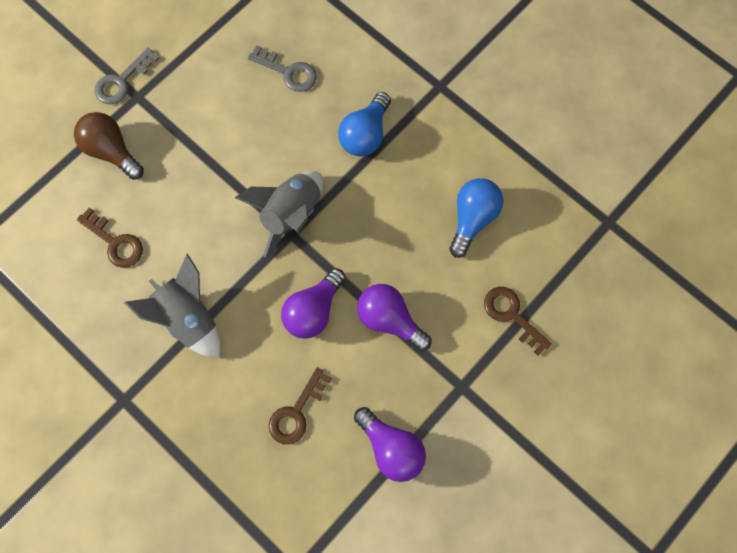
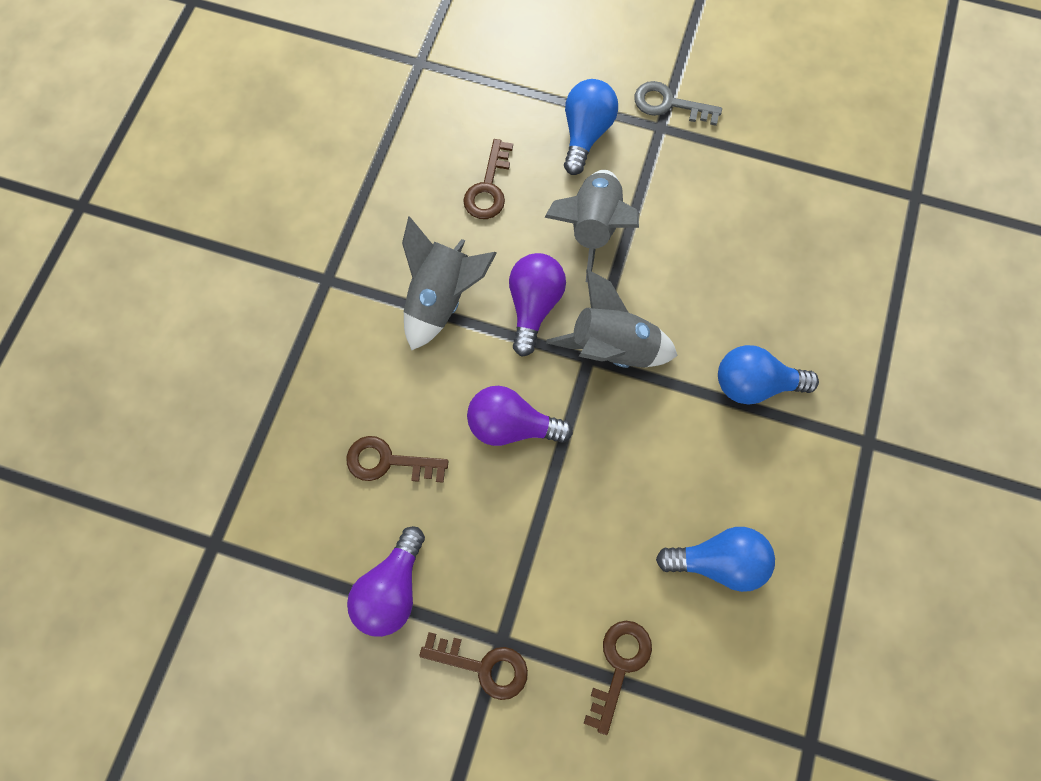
camera: 65 degrees right, 0 degrees up
(111, 151) = (585, 134): brown light bulb -> blue light bulb
(192, 183) = (593, 228): none -> grey rocket
(288, 72) = (780, 262): grey key -> none
(389, 320) = (542, 517): purple light bulb -> purple light bulb (534, 306)
(473, 406) = (483, 666): none -> brown key

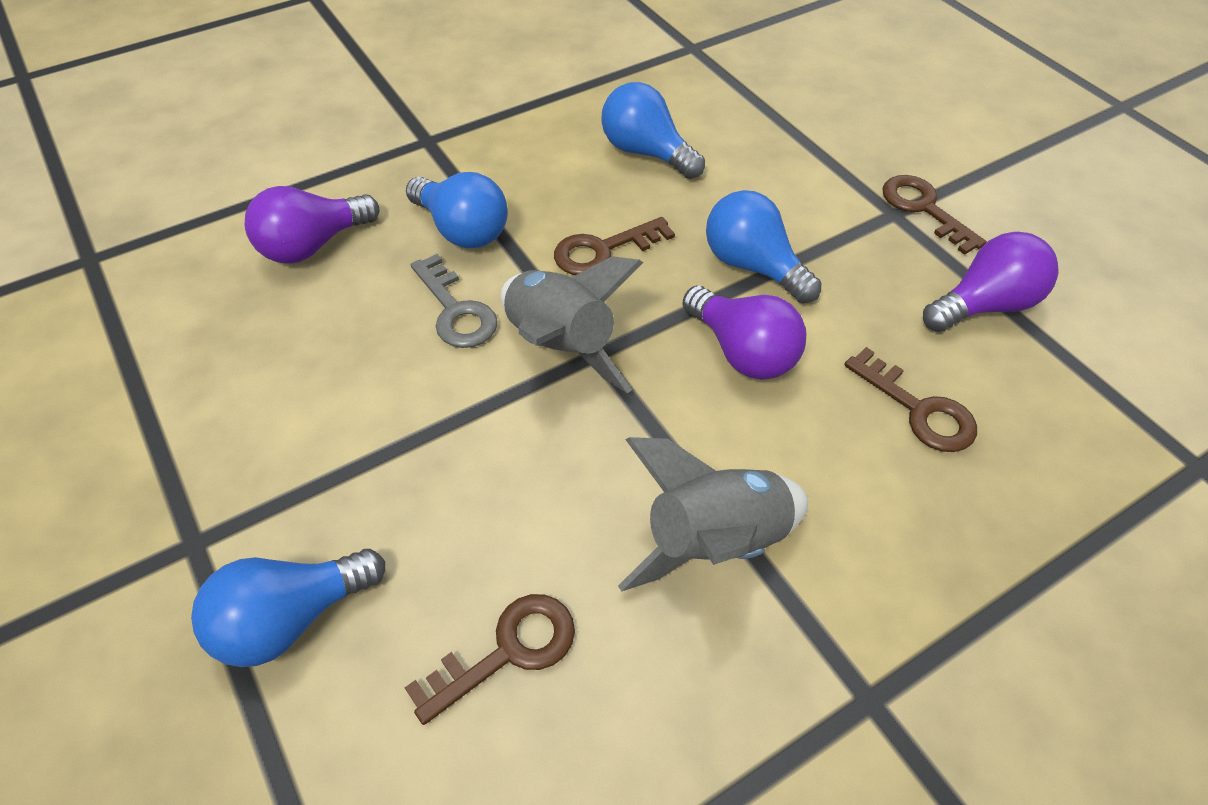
camera: 140 degrees left, 20 degrees down
(534, 306) = (603, 447): purple light bulb -> purple light bulb (313, 245)
(557, 502) = (752, 266): none -> blue light bulb
(593, 228) = (435, 482): grey rocket -> none
(619, 666) = (797, 147): brown key -> brown key (604, 250)
(669, 104) = (137, 566): grey key -> grey key (455, 310)

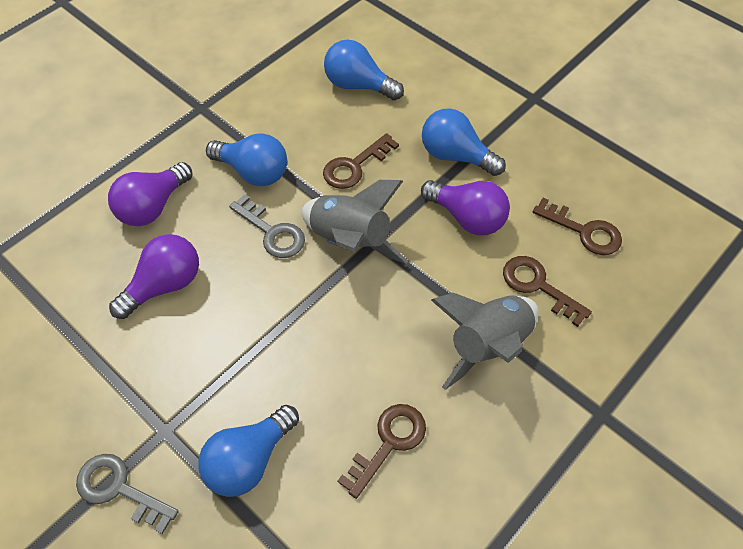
camera: 15 degrees left, 5 degrees up
(93, 610) = (120, 489): none -> grey key
(924, 209) = (552, 90): brown key -> brown key (538, 286)
(984, 305) = (605, 151): purple light bulb -> purple light bulb (164, 285)

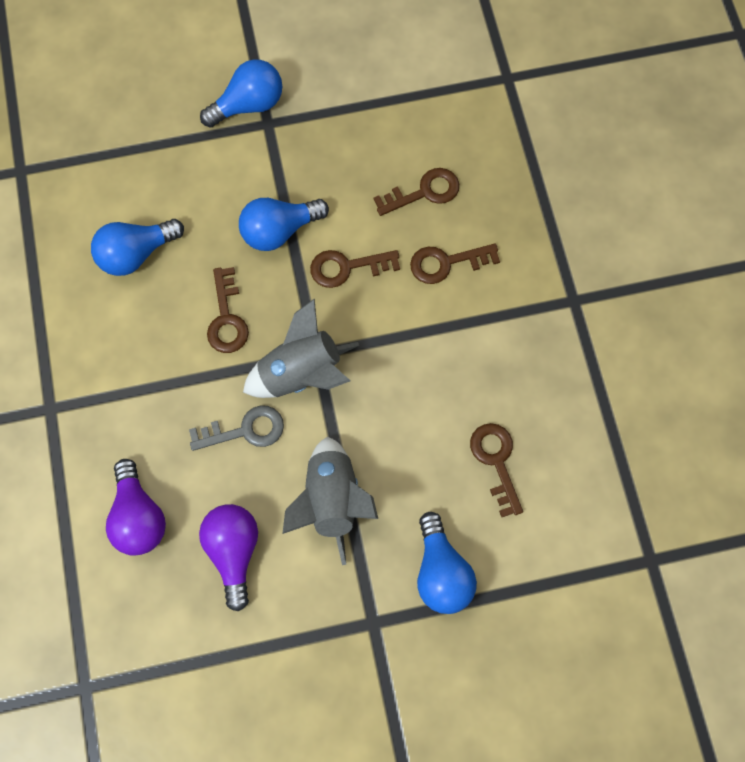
camera: 55 degrees left, 15 degrees up
(120, 489) = (399, 683): grey key -> none
(253, 172) = (167, 407): blue light bulb -> blue light bulb (249, 105)
(467, 217) = (347, 267): purple light bulb -> brown key
(487, 345) = (468, 336): grey rocket -> grey rocket (332, 500)

